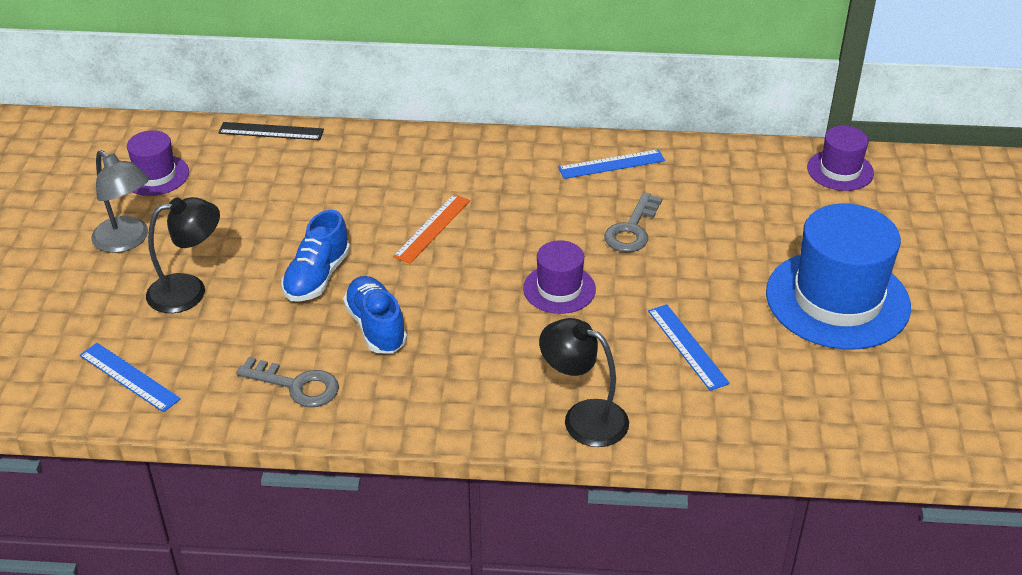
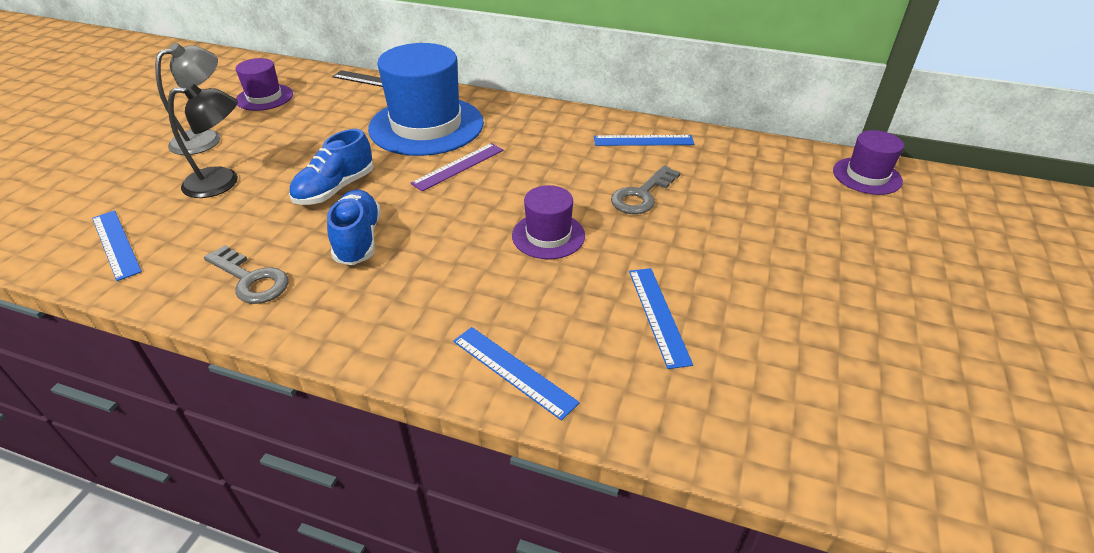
camera: 15 degrees right, 0 degrees up
(127, 241) = (206, 138): grey lamp -> grey lamp turned 105 degrees counterclockwise
(432, 228) = (458, 166): orange ruler -> purple ruler
(583, 418) = (513, 371): black lamp -> blue ruler
(837, 300) = (841, 296): blue hat -> blue hat (426, 126)

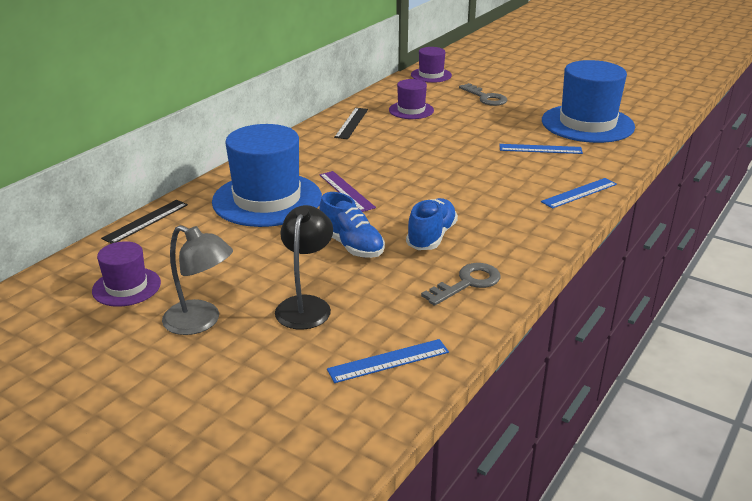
camera: 75 degrees left, 10 degrees down
(206, 138) = (201, 322): grey lamp -> grey lamp turned 150 degrees clockwise
(358, 240) = (431, 237): blue shoe -> blue shoe turned 105 degrees clockwise
(548, 235) = (454, 168): purple hat -> purple hat (411, 110)
(642, 195) = (420, 134): grey key -> grey key (485, 98)
(643, 141) = (351, 123): blue ruler -> black ruler
(808, 371) = (587, 124): none -> blue hat

